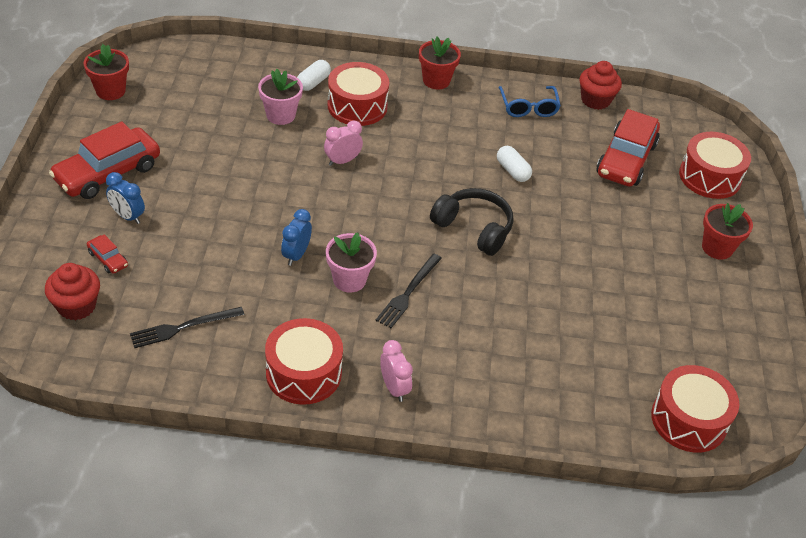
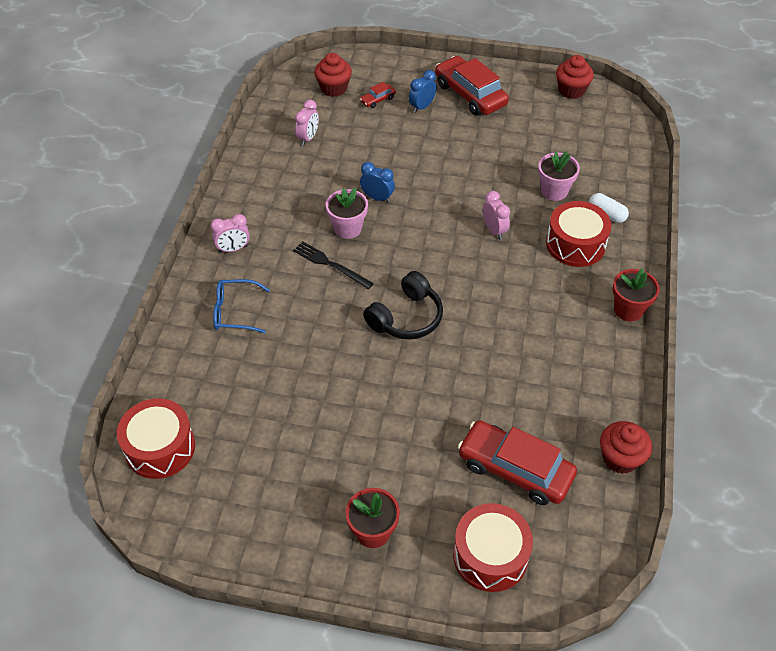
camera: 100 degrees right, 5 degrees up
(110, 91) = (571, 90): red flower pot -> red cupcake
(183, 327) = (308, 138): black fork -> pink clock
(303, 373) = (256, 199): red drum -> none
(512, 171) = (488, 358): white capsule -> none
(528, 107) = (595, 387): blue glasses -> blue glasses (234, 312)

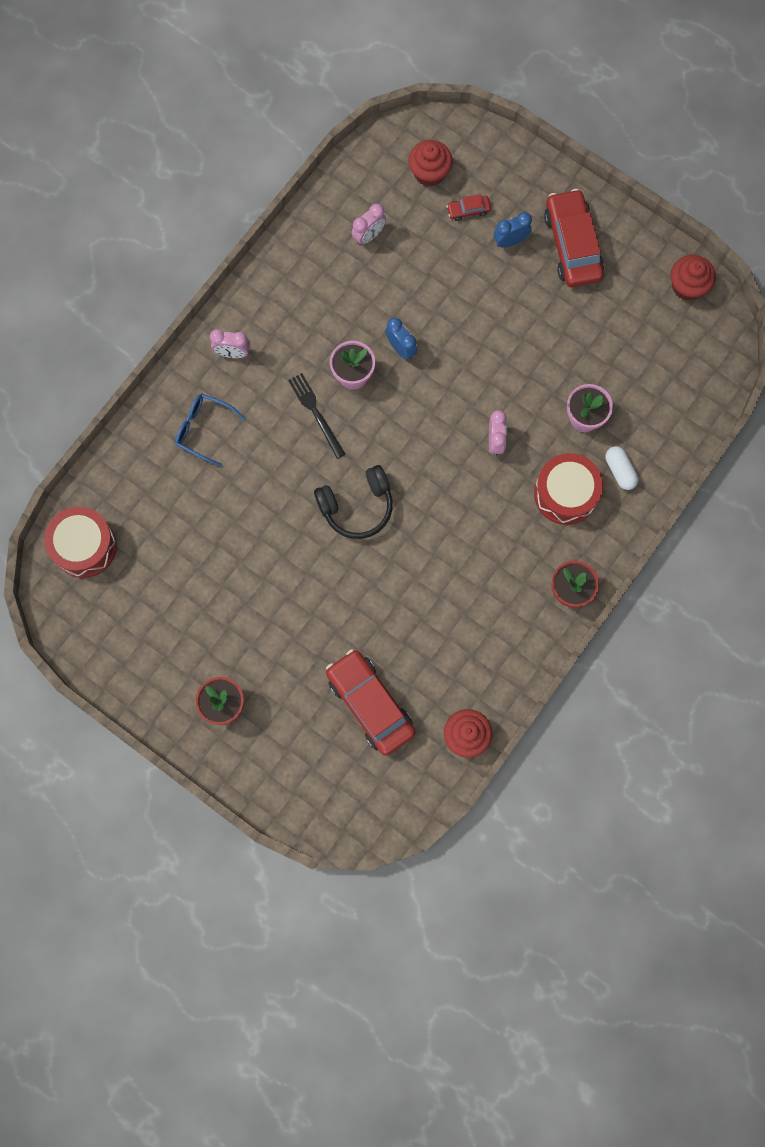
camera: 25 degrees right, 25 degrees up
(490, 555) = (307, 770): red drum -> none

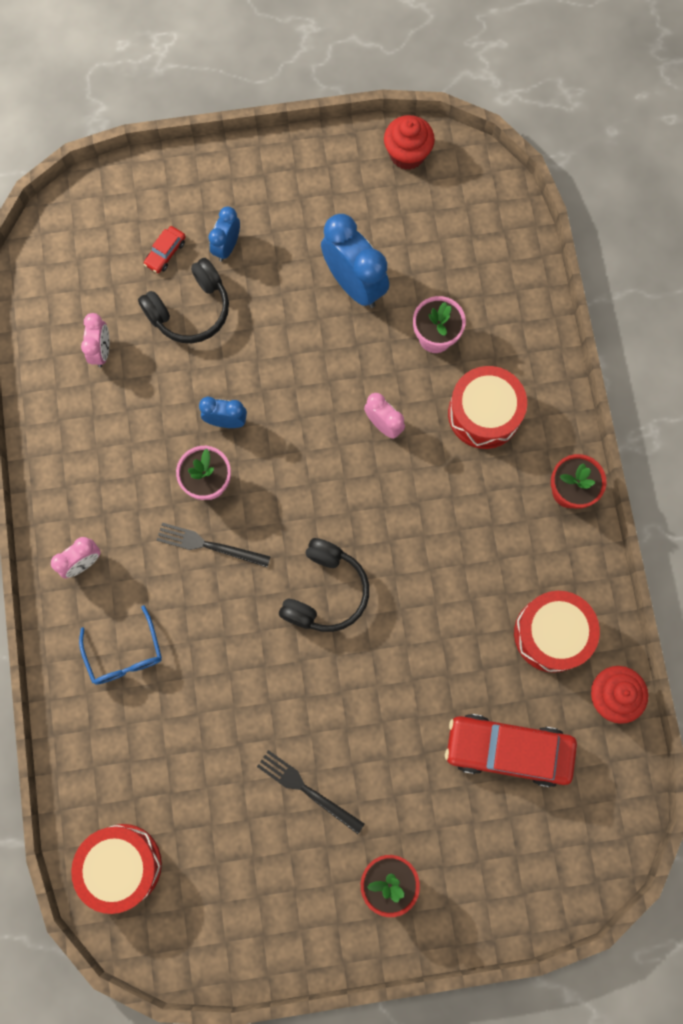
camera: 45 degrees left, 0 degrees up
(203, 429) = (125, 654): blue glasses -> blue glasses turned 90 degrees counterclockwise
(229, 609) = (307, 790): none -> black fork
(429, 173) = (100, 251): red cupcake -> none
(448, 260) = (190, 310): none -> black headphones
(468, 664) = (552, 634): none -> red drum
(567, 338) = (354, 284): none -> blue clock
(572, 245) = (281, 204): red car -> none
(620, 471) = (507, 353): white capsule -> none

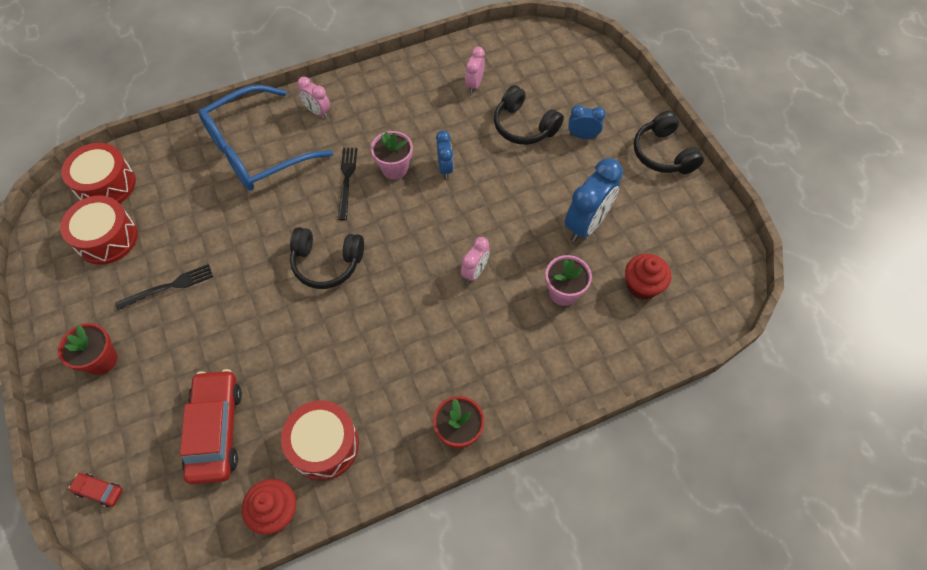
camera: 75 degrees right, 15 degrees down
(102, 351) = (474, 84): pink clock -> pink clock turned 120 degrees clockwise
(125, 654) = (256, 150): blue glasses -> blue glasses, size x2.06
(165, 253) = (562, 101): red car -> red car (99, 491)
(281, 167) = (663, 153): none -> black headphones
(307, 790) = (168, 287): black fork -> black fork turned 45 degrees clockwise
(407, 154) = (716, 235): red cupcake -> red cupcake (642, 286)
(484, 413) = (508, 345): red drum -> red drum (107, 238)

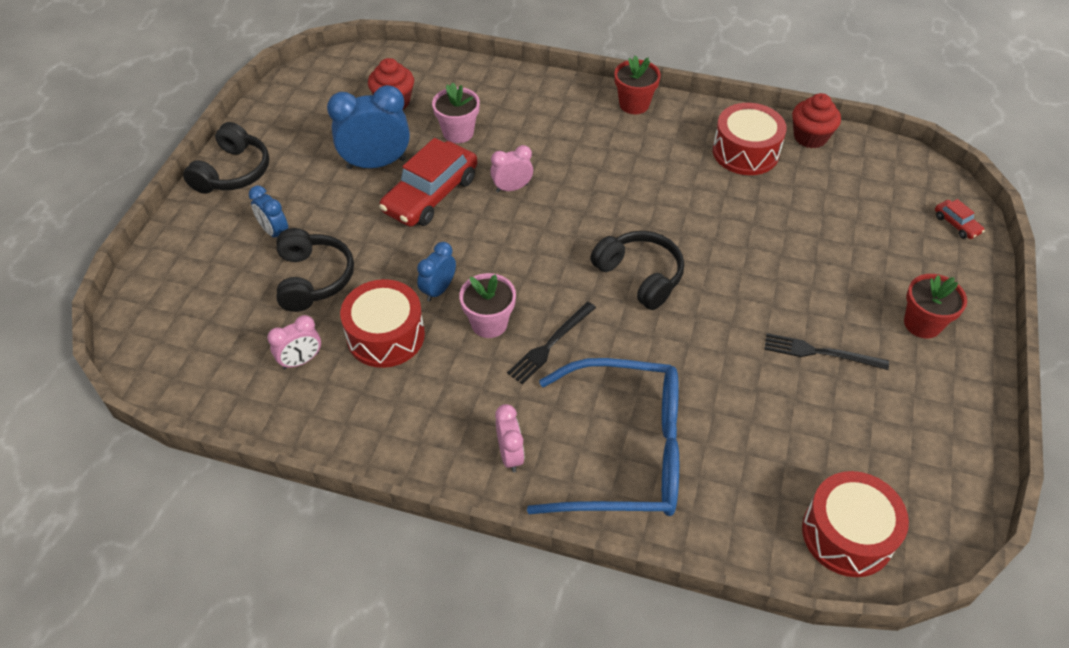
camera: 140 degrees left, 10 degrees down
(107, 238) = (872, 454): red drum -> red drum (385, 335)
(216, 430) = (832, 209): red car -> red car (430, 195)

